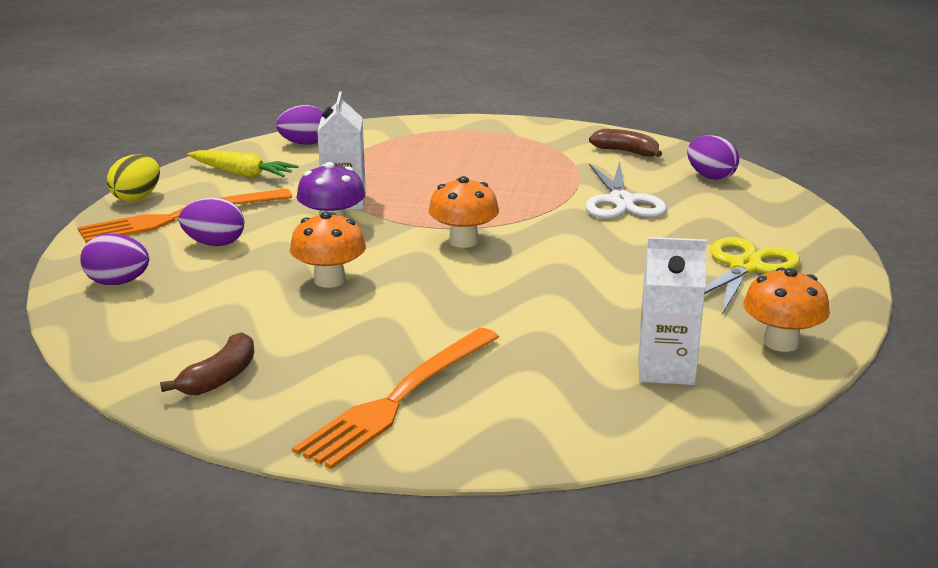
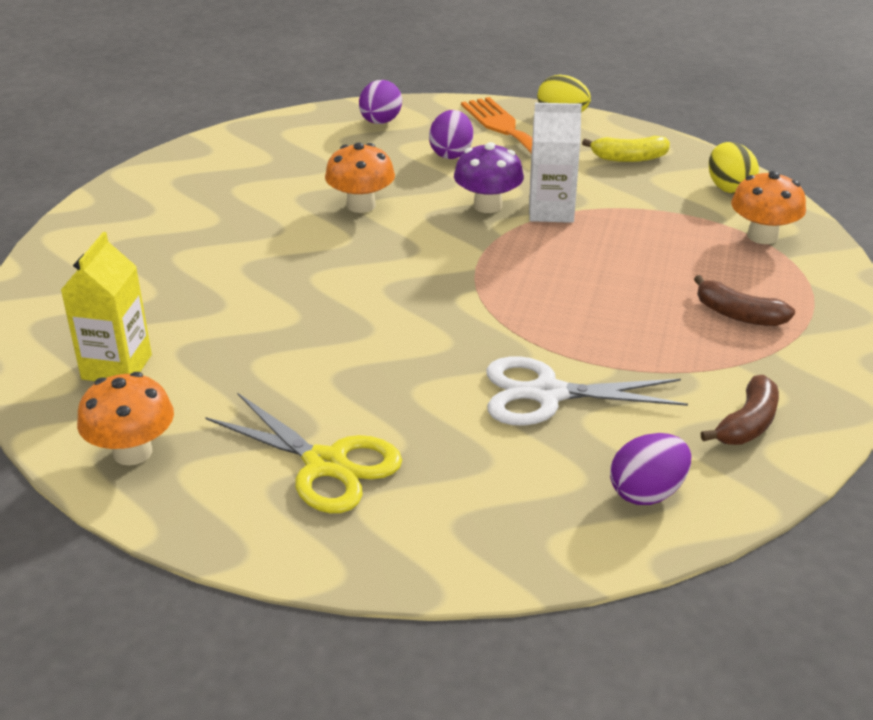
camera: 95 degrees right, 10 degrees up
(220, 378) = (207, 167): brown banana -> brown banana (738, 315)
(242, 174) = (629, 158): yellow carrot -> yellow banana
(304, 144) = (729, 188): purple egg -> yellow egg
(399, 399) = (139, 234): orange fork -> none
(463, 241) = (437, 275): orange mushroom -> orange mushroom (762, 236)
(666, 370) = (117, 367): white carton -> yellow carton

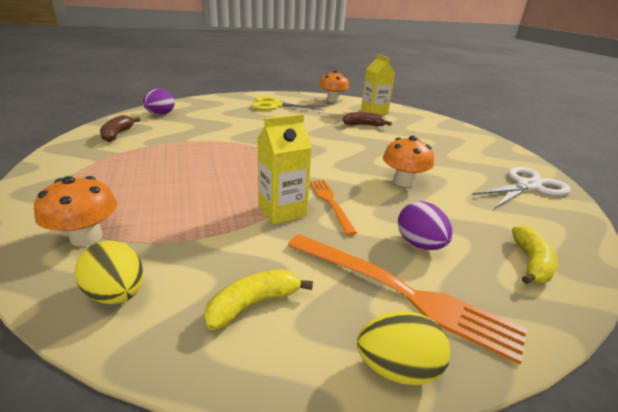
camera: 145 degrees right, 5 degrees down
(380, 122) = (531, 263): purple egg -> yellow banana
(487, 206) = (330, 203): purple mushroom -> orange fork
(547, 394) = (213, 129): white scissors -> white scissors (528, 186)
(551, 211) = (282, 211): white carton -> yellow carton
(738, 315) = (118, 173): brown banana -> brown banana (364, 125)

